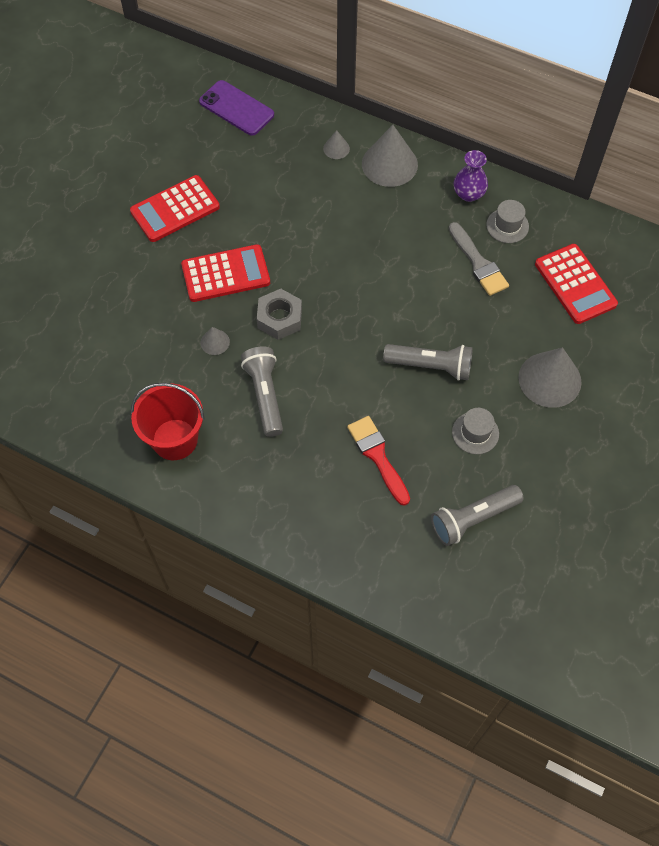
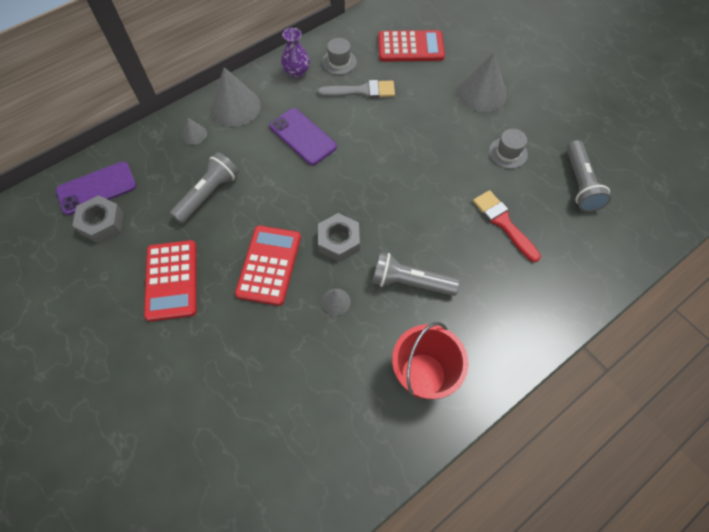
camera: 65 degrees left, 0 degrees up
(204, 131) = (102, 223): none -> grey nut
(377, 456) = (503, 223): red brush -> red brush turned 60 degrees clockwise
(386, 237) = (303, 136): none -> purple phone
(430, 366) = (437, 156): grey flashlight -> grey flashlight (208, 194)

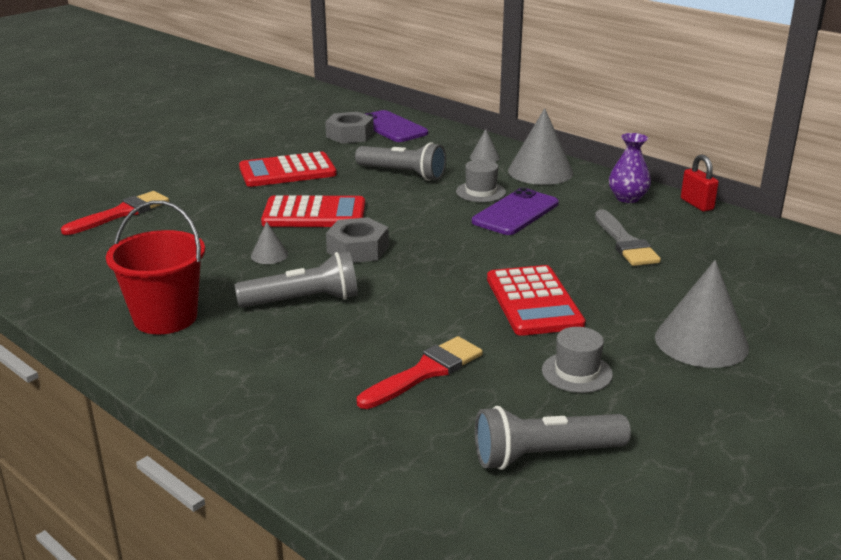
camera: 80 degrees right, 35 degrees down
(223, 426) = (121, 213): none -> red brush
(316, 41) = (696, 204): none -> red padlock
(339, 62) = (670, 223): grey hat -> grey hat (481, 192)
(410, 47) = (752, 272): red calculator -> red calculator (534, 302)
(410, 282) = (303, 301): grey flashlight -> grey flashlight turned 75 degrees clockwise

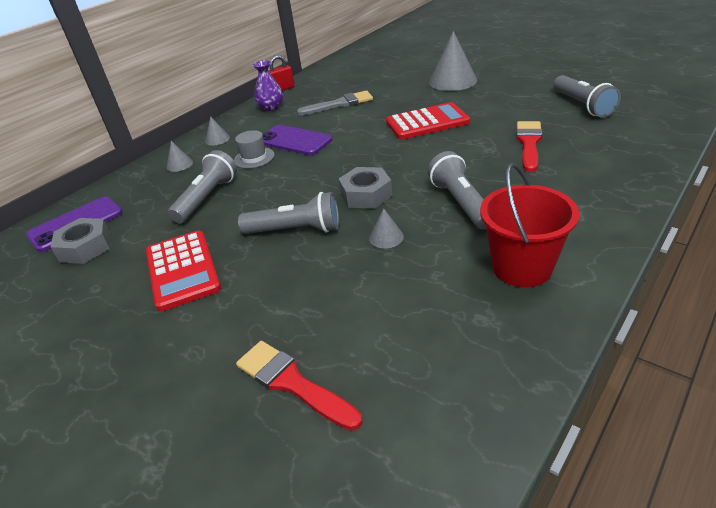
camera: 90 degrees left, 10 degrees up
(314, 214) = (295, 230): red calculator -> grey flashlight
(425, 372) = (529, 143): red brush -> red brush turned 60 degrees clockwise
(540, 171) = (217, 139): grey cone -> grey cone, size x0.47
(577, 372) = (501, 105): grey hat -> none

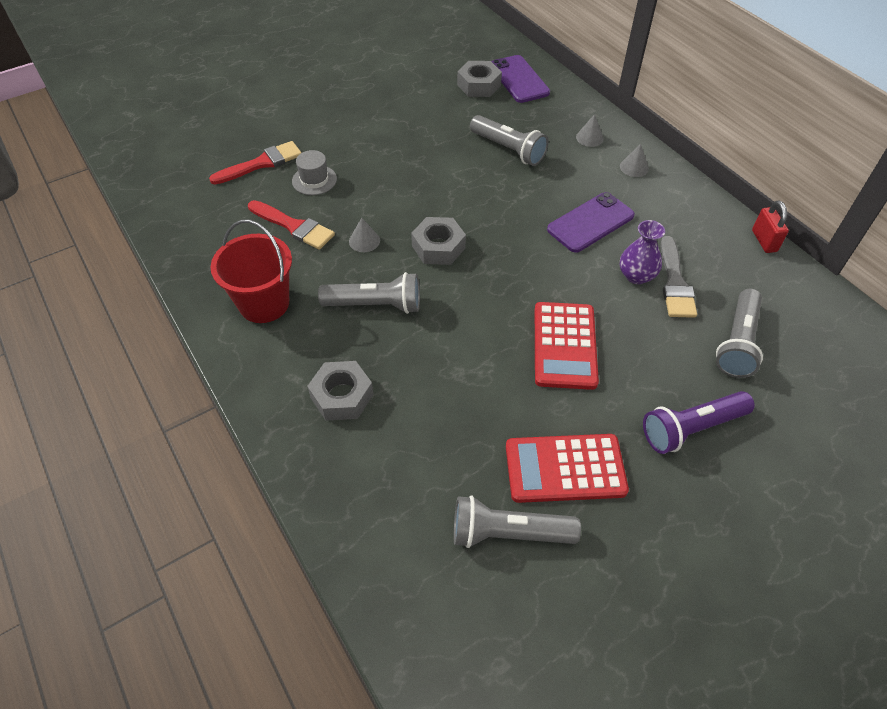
camera: 105 degrees right, 15 degrees up
(182, 270) = (410, 129): red calculator -> red calculator (565, 469)
(254, 158) = (569, 187): grey hat -> grey hat (314, 180)
(271, 108) = (701, 220): purple vase -> purple vase (636, 275)
(295, 230) = (416, 192): grey flashlight -> grey flashlight (737, 342)
(453, 81) = (691, 428): grey cone -> purple flashlight
(529, 143) = (446, 413): red brush -> red brush (294, 226)
(566, 186) = (342, 396): none -> grey nut

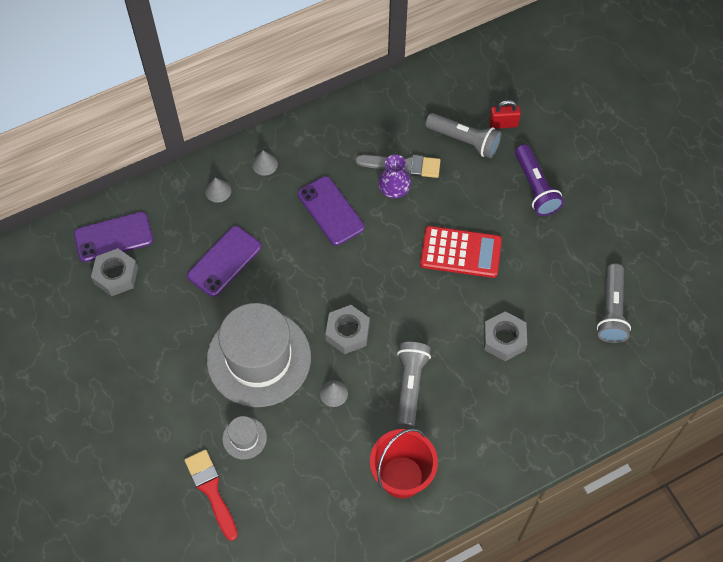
camera: 85 degrees left, 10 degrees up
(294, 226) = (308, 455): red brush -> none
(342, 396) = (500, 413): grey nut -> grey nut (504, 339)
(401, 182) = (259, 358): none -> grey hat
(508, 149) = (224, 261): grey flashlight -> purple phone
(565, 469) = (565, 269): red calculator -> none
(764, 241) = (365, 94): red padlock -> red padlock (503, 124)

